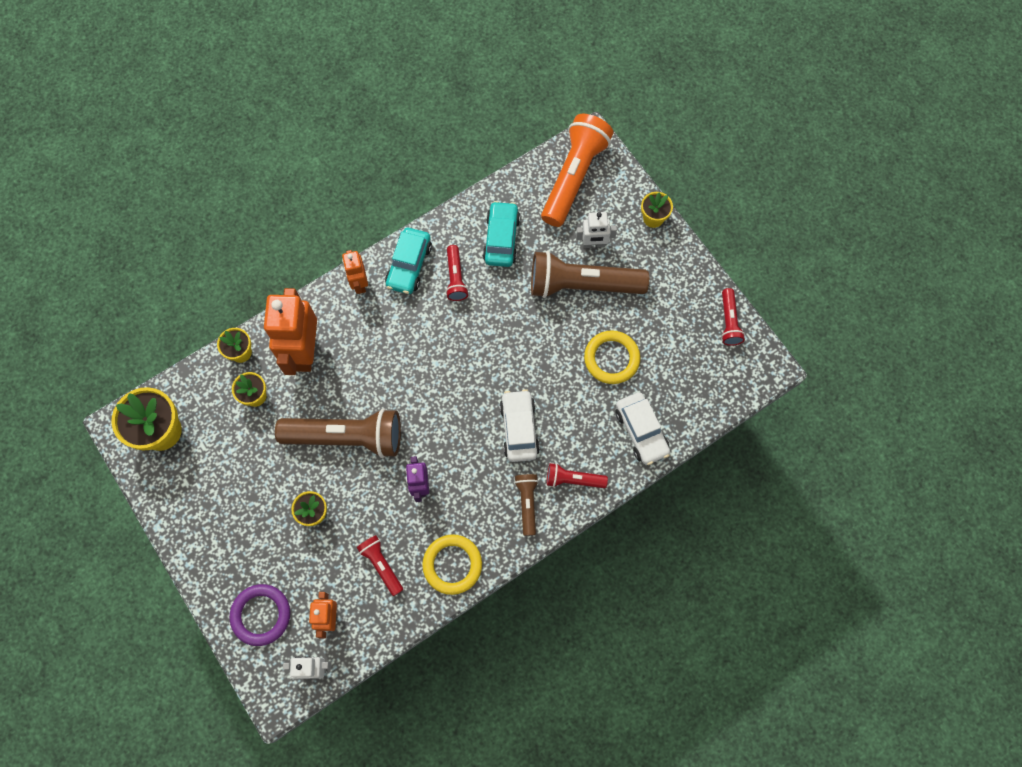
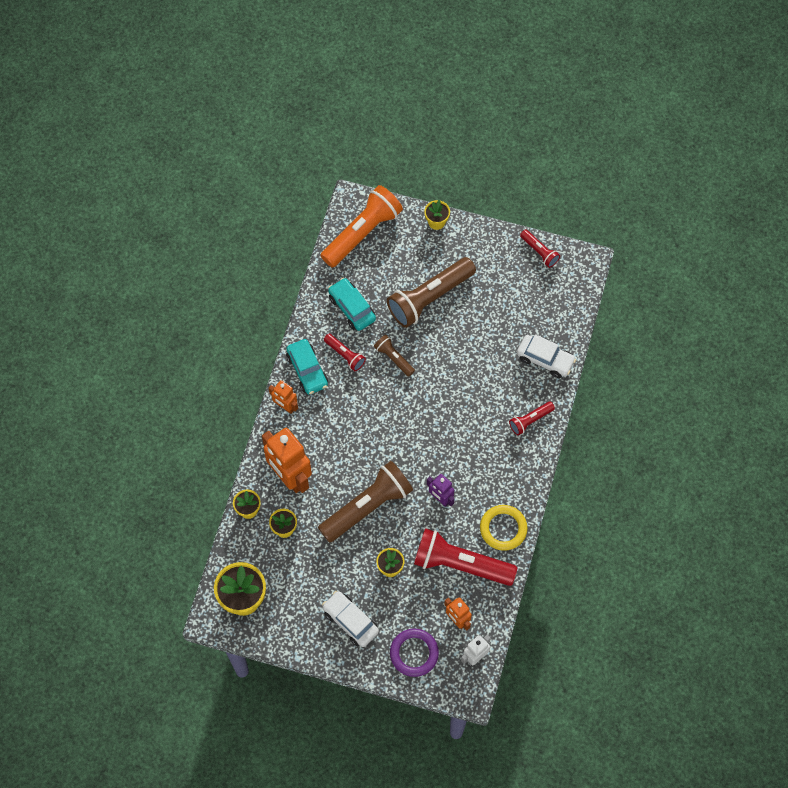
camera: 40 degrees left, 5 degrees down
(381, 565) = (460, 564): red flashlight -> red flashlight, size x2.04
(519, 429) = (470, 416): white car -> white car (350, 621)
(527, 503) = (515, 456): brown flashlight -> brown flashlight (394, 358)
(574, 176) = (362, 233): orange flashlight -> orange flashlight turned 60 degrees clockwise
(593, 244) = (414, 267): white robot -> none
(611, 358) = (488, 329): yellow ring -> none

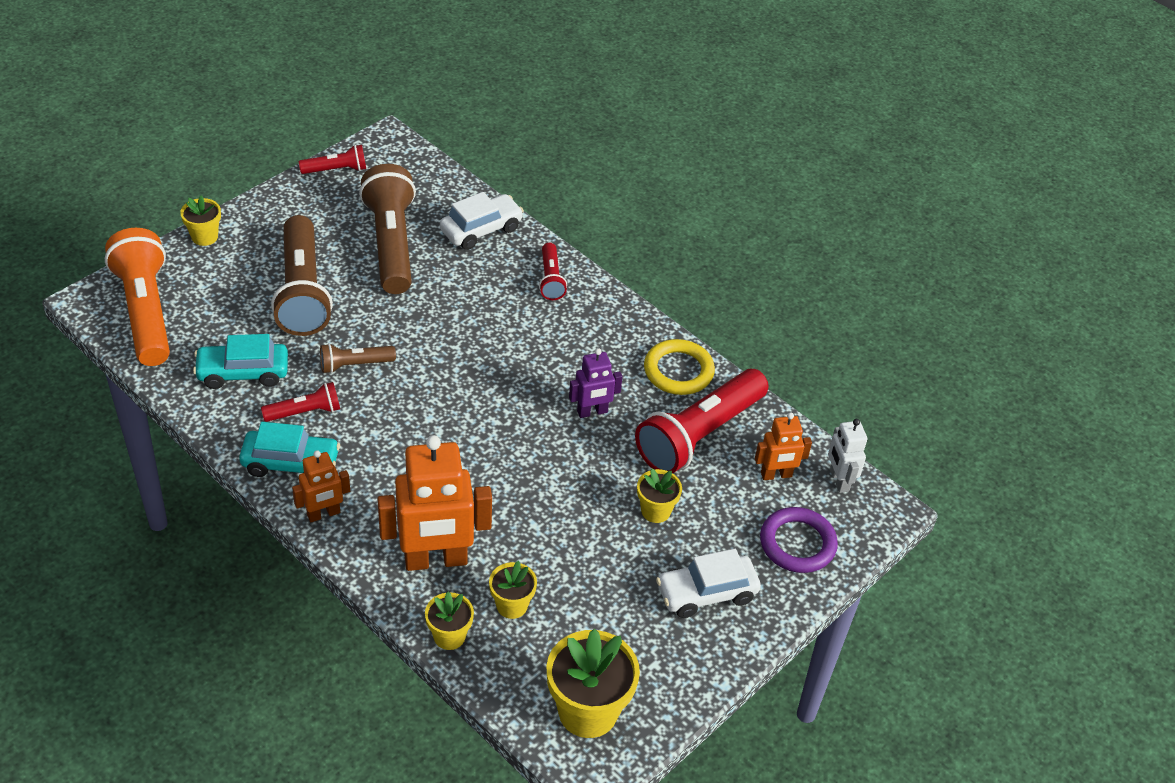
camera: 65 degrees left, 20 degrees down
(367, 507) = (548, 493): brown flashlight -> brown flashlight (391, 244)

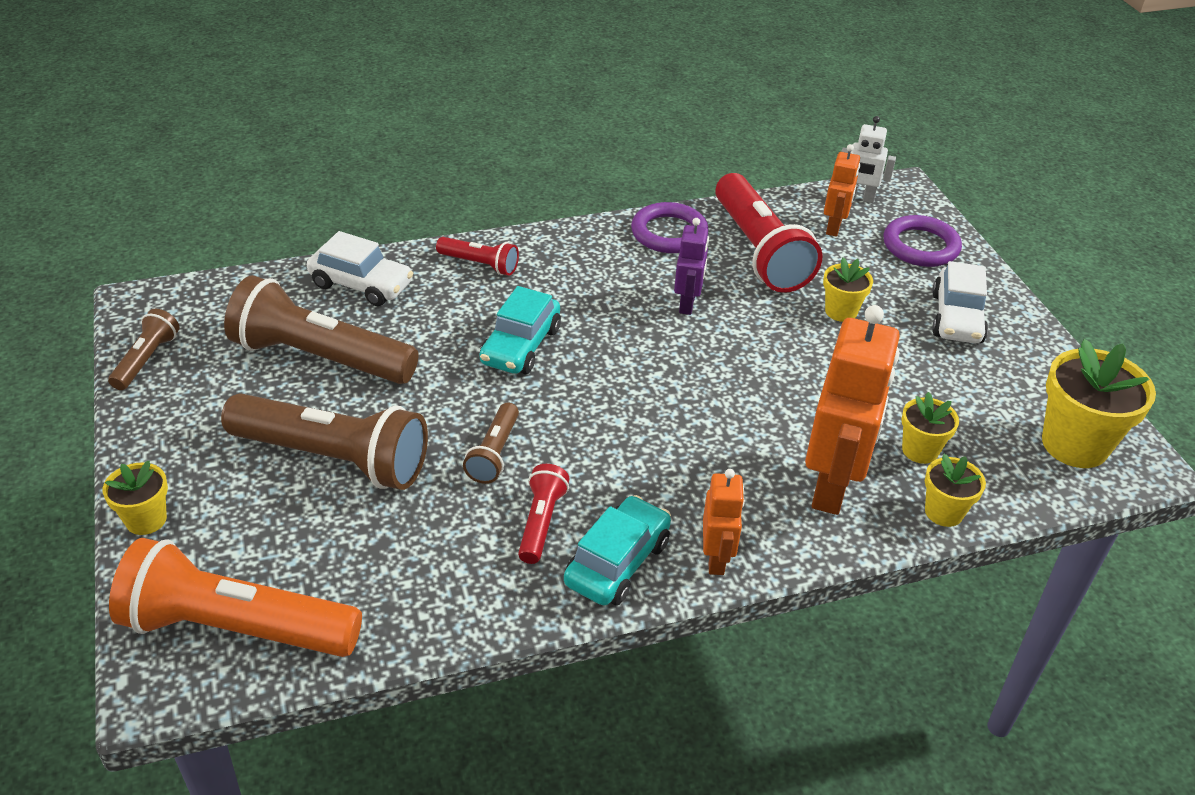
camera: 60 degrees left, 5 degrees down
(243, 373) = (432, 560): turquoise car -> turquoise car (520, 346)
(336, 170) = (147, 360): red flashlight -> brown flashlight
(481, 230) = (361, 284): white car -> white car turned 120 degrees clockwise
(678, 371) = (669, 233): yellow ring -> purple ring

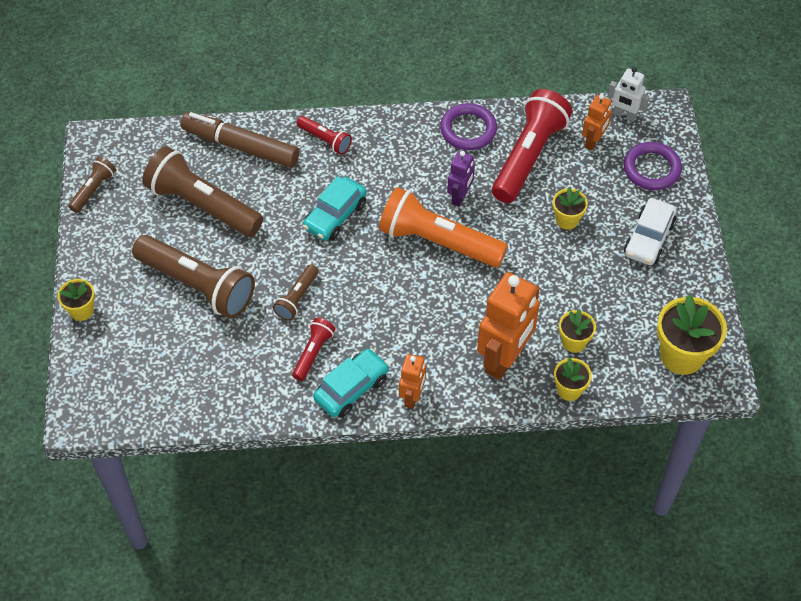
camera: 15 degrees right, 15 degrees up
(235, 627) = (123, 391): orange flashlight -> orange flashlight (438, 241)
(361, 284) = (240, 146): white car -> brown marker
(759, 251) = (528, 156): red flashlight -> red flashlight turned 150 degrees counterclockwise

